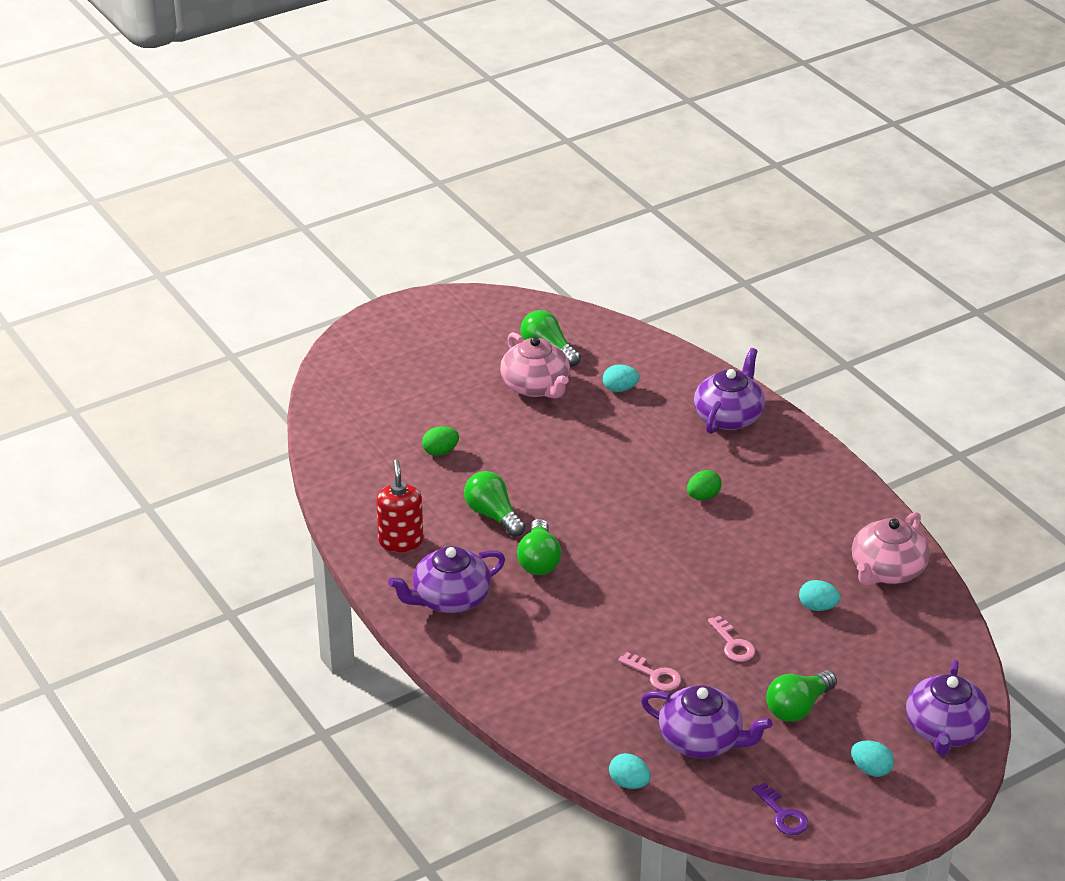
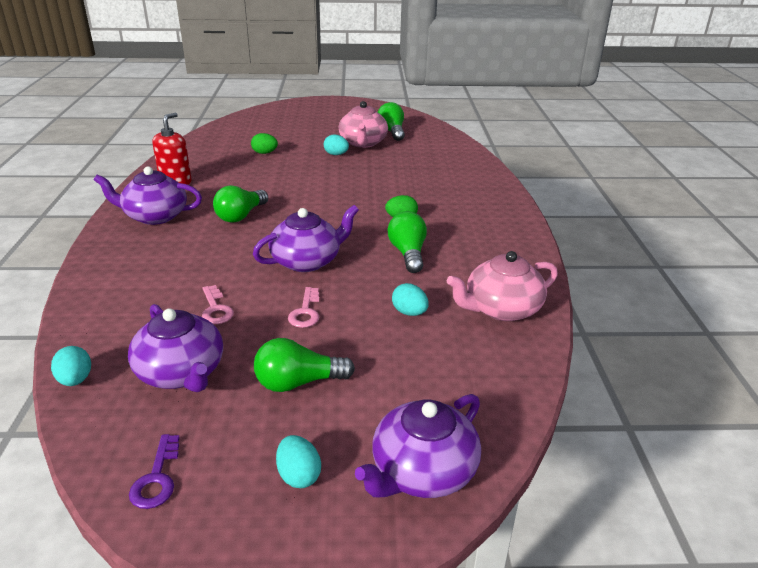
camera: 30 degrees right, 5 degrees down
(493, 515) = (249, 187): green light bulb -> green light bulb (408, 253)
(620, 389) = (414, 156): turquoise egg -> turquoise egg (336, 154)
(729, 416) = (472, 186): purple teapot -> purple teapot (307, 261)

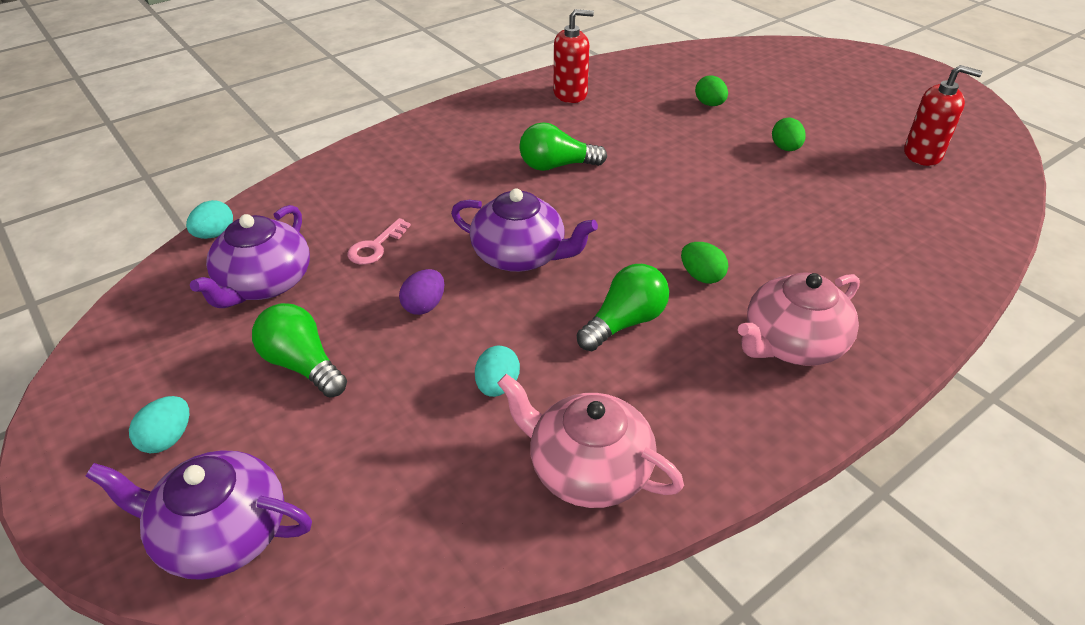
camera: 55 degrees right, 10 degrees up
(155, 216) = (493, 122): purple teapot -> none
(157, 478) = (121, 351): purple key -> none
(305, 312) = (424, 306): pink key -> purple egg
(336, 154) = (785, 148): turquoise egg -> green egg
(363, 143) = (850, 150): pink teapot -> pink teapot (792, 343)
(392, 132) = (922, 154): green light bulb -> red soap dispenser

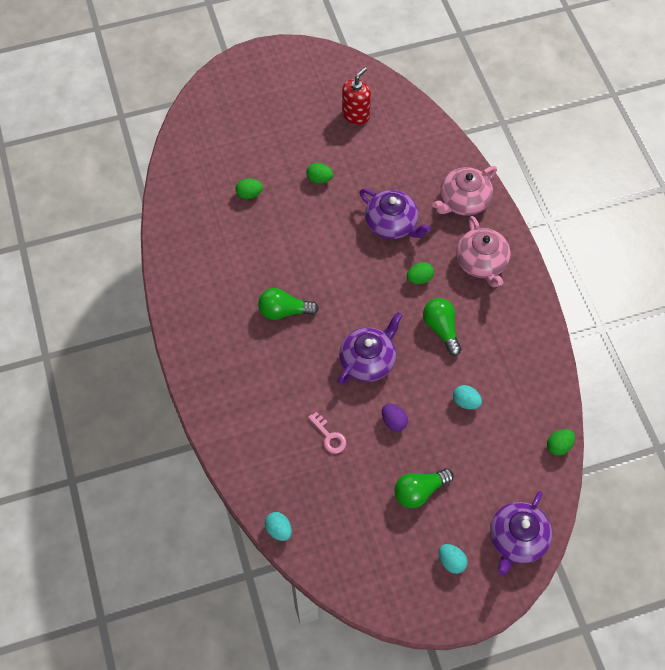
camera: 70 degrees left, 20 degrees up
(264, 283) = (342, 504): purple teapot -> purple teapot (392, 224)
(455, 561) = (558, 446): none -> green egg
(556, 166) = (284, 311): green light bulb -> green light bulb turned 75 degrees clockwise
(570, 94) = (195, 271): red soap dispenser -> none
(588, 469) = (527, 379): pink teapot -> pink teapot (463, 201)

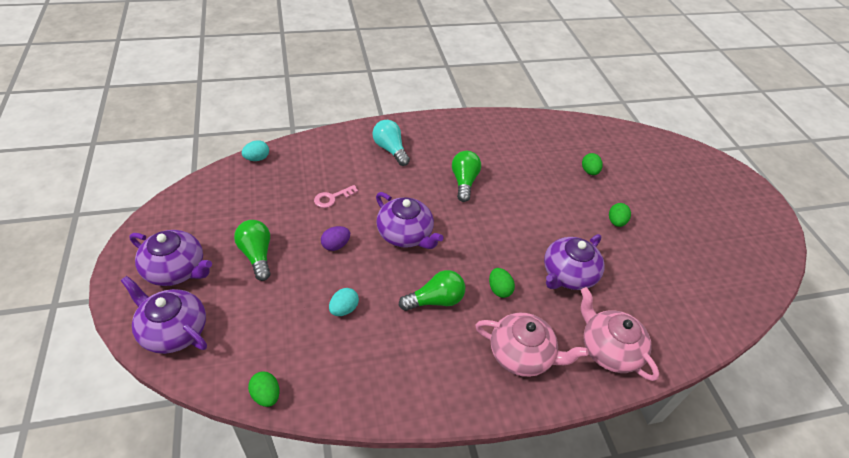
camera: 90 degrees right, 15 degrees down
(242, 388) = (390, 149): none -> turquoise light bulb
(355, 115) = (707, 261): red soap dispenser -> none
(451, 561) = (176, 269): turquoise egg -> purple teapot
(481, 262) = (522, 354): pink teapot -> pink teapot turned 150 degrees counterclockwise

